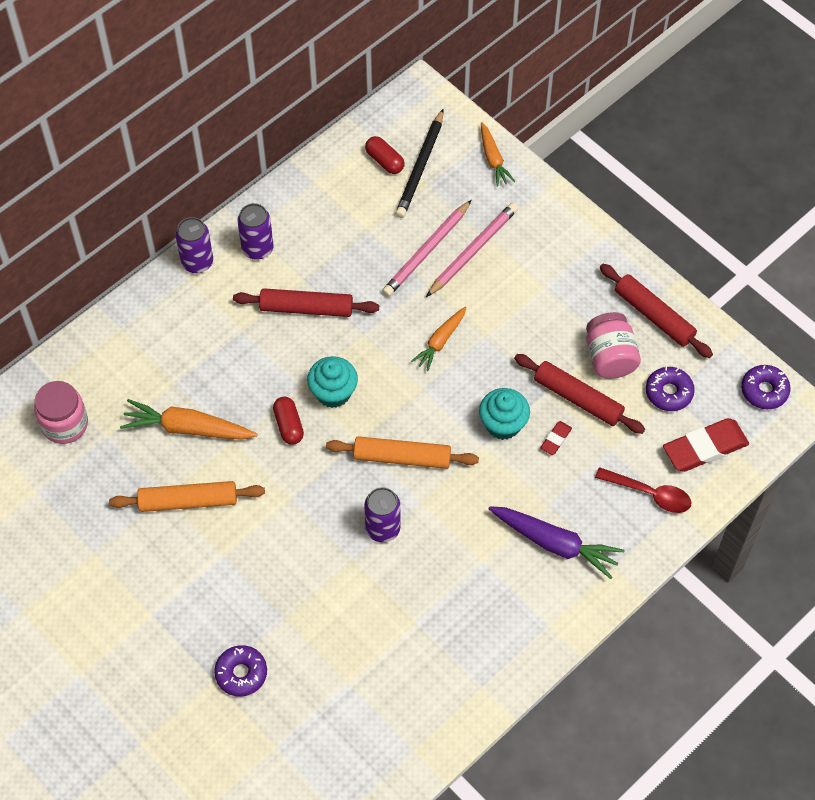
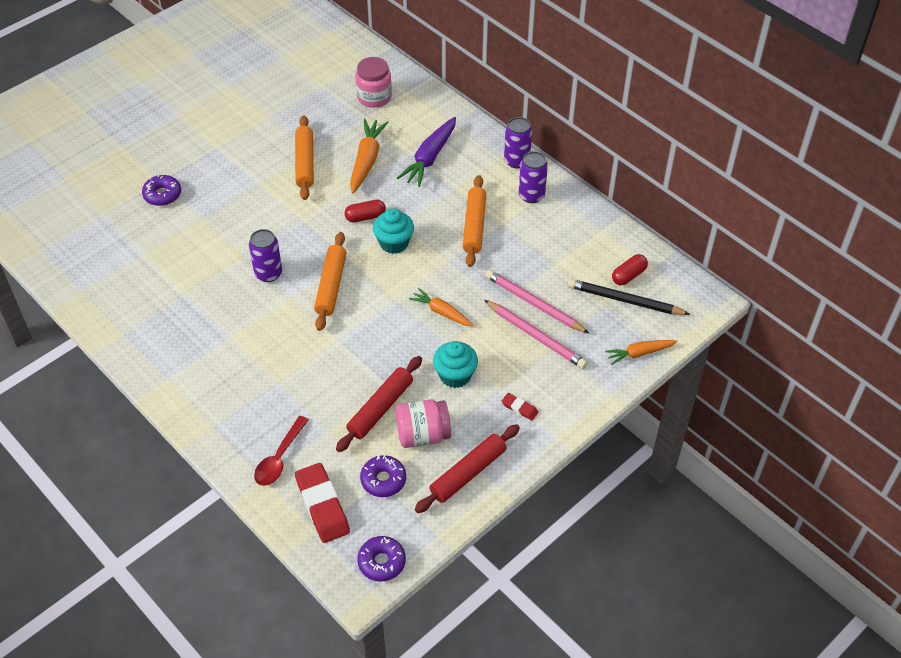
camera: 90 degrees right, 10 degrees down
(306, 308) = (474, 226): red rolling pin -> orange rolling pin
(503, 424) = (357, 353): turquoise cupcake -> turquoise cupcake (455, 375)
(555, 544) = (239, 386): purple carrot -> purple carrot (429, 158)
(556, 439) = (340, 390): red eraser -> red eraser (519, 408)

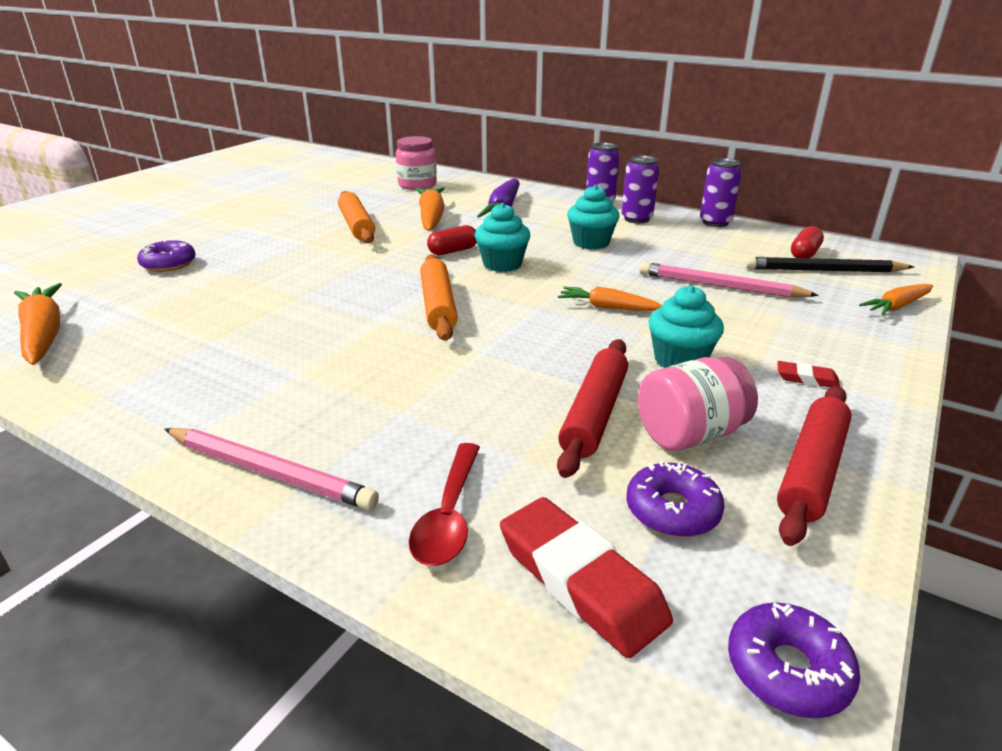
camera: 15 degrees left, 20 degrees down
(87, 266) = (44, 334): none -> orange carrot
(268, 273) = (341, 306): purple can -> purple can (715, 222)
(474, 226) = (591, 243): orange rolling pin -> turquoise cupcake
(536, 336) = (752, 310): pink pencil -> pink pencil (269, 472)

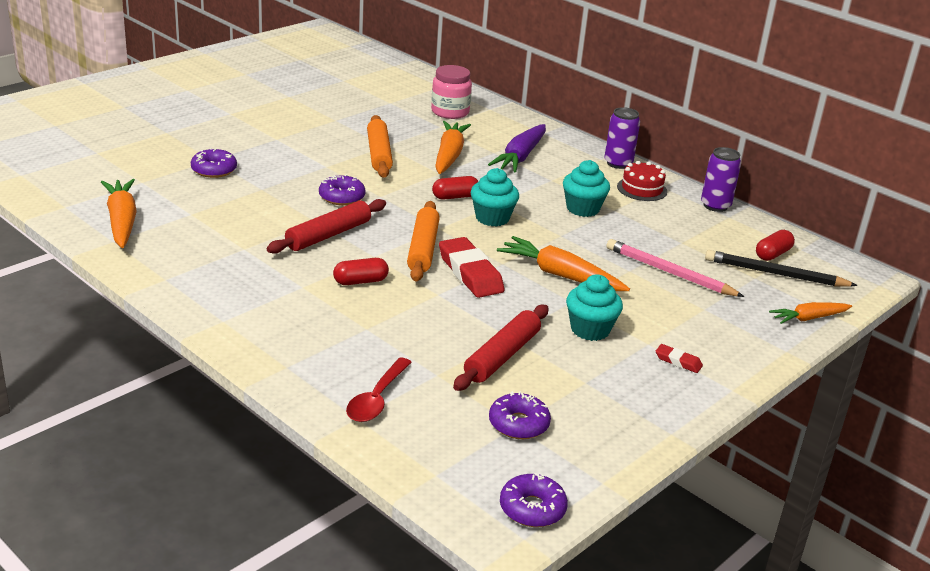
camera: 10 degrees right, 0 degrees up
(269, 472) = (272, 351): pink pencil -> none
(326, 269) = (342, 197): none -> purple donut
(374, 353) = (360, 281): none -> red capsule
(580, 581) = (441, 447): red eraser -> red eraser (470, 273)
(608, 307) = (560, 275): orange carrot -> orange carrot, size x1.60
(636, 219) = (642, 189): purple can -> red cake
(690, 434) = (561, 382): pink jar -> none
(812, 471) = (629, 420): red rolling pin -> red rolling pin (328, 235)

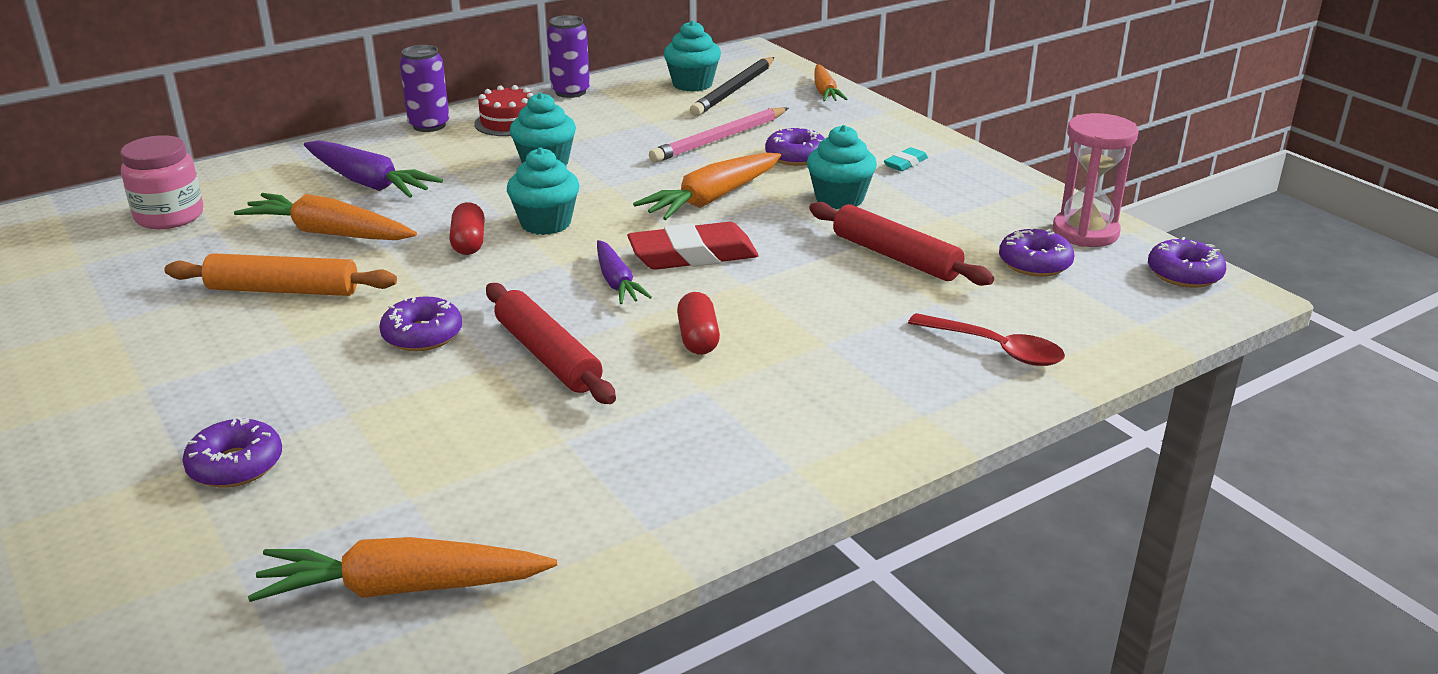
camera: 75 degrees left, 0 degrees up
(422, 249) = (616, 282): orange rolling pin -> purple carrot
(589, 456) = (1085, 232): none -> pink hourglass
(658, 308) = (796, 156): none -> purple donut
(678, 361) = (905, 163): red eraser -> turquoise eraser
(772, 254) = (692, 84): red capsule -> turquoise cupcake

